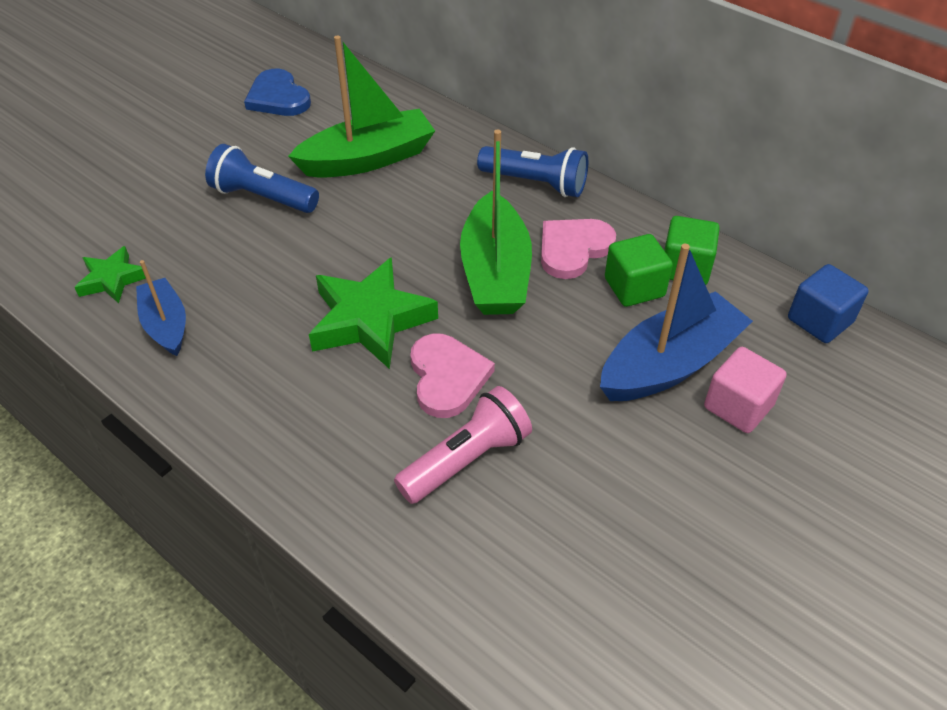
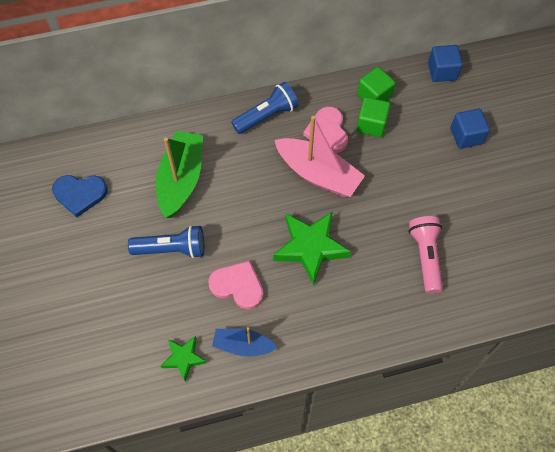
camera: 55 degrees left, 15 degrees up
(262, 197) = (172, 249): blue flashlight -> blue flashlight turned 150 degrees counterclockwise
(447, 377) = (372, 236): pink heart -> pink heart (238, 286)
(495, 272) = (318, 174): green boat -> pink boat
(669, 364) = (426, 144): blue boat -> none
(738, 406) = (466, 136): pink cube -> blue cube

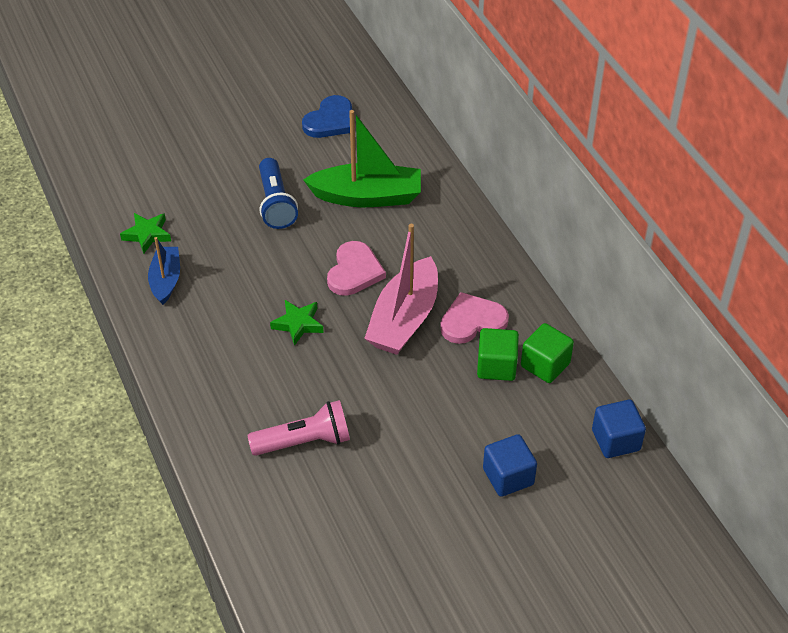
camera: 80 degrees right, 15 degrees down
(80, 194) = (330, 121): blue heart -> blue heart turned 135 degrees counterclockwise
(238, 286) = (238, 265): pink heart -> pink heart (354, 271)
(267, 116) = (479, 259): blue flashlight -> none
(310, 247) = (298, 324): green star -> green star, size x0.55

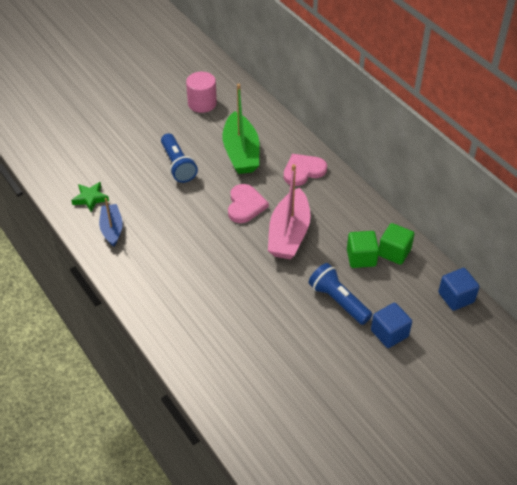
camera: 10 degrees left, 0 degrees up
(298, 324) = (215, 247): green star -> none
(304, 442) = (240, 330): pink flashlight -> none
(330, 121) = (202, 103): blue heart -> pink cylinder
(367, 196) = (241, 152): green boat -> green boat turned 90 degrees clockwise
(449, 421) = (338, 301): none -> blue flashlight
(472, 321) = (336, 229): pink heart -> pink heart (303, 171)

